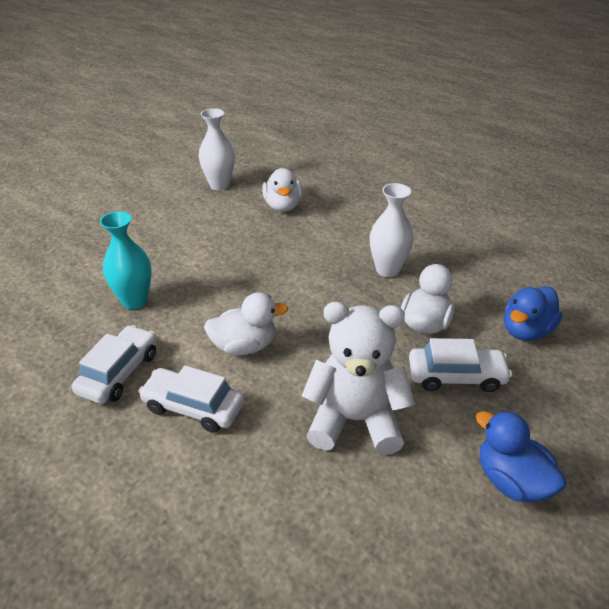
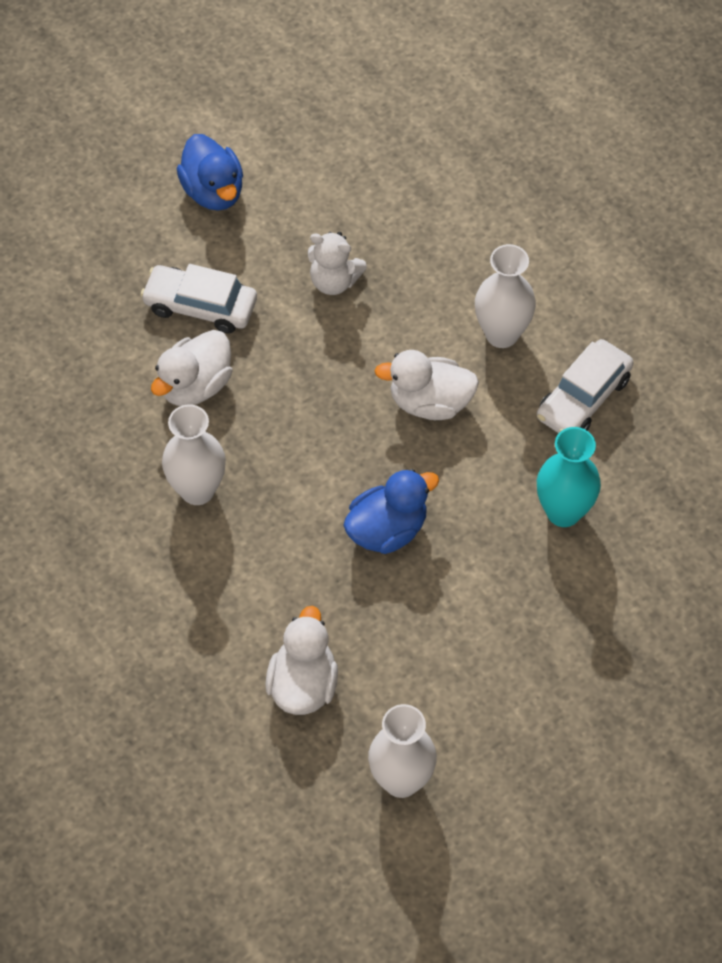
camera: 165 degrees left, 20 degrees up
(193, 407) = (502, 334): white car -> white vase
(355, 420) = (334, 281): white teddy bear -> white teddy bear, size x0.55
(526, 330) = (79, 346): blue duck -> blue duck (387, 530)

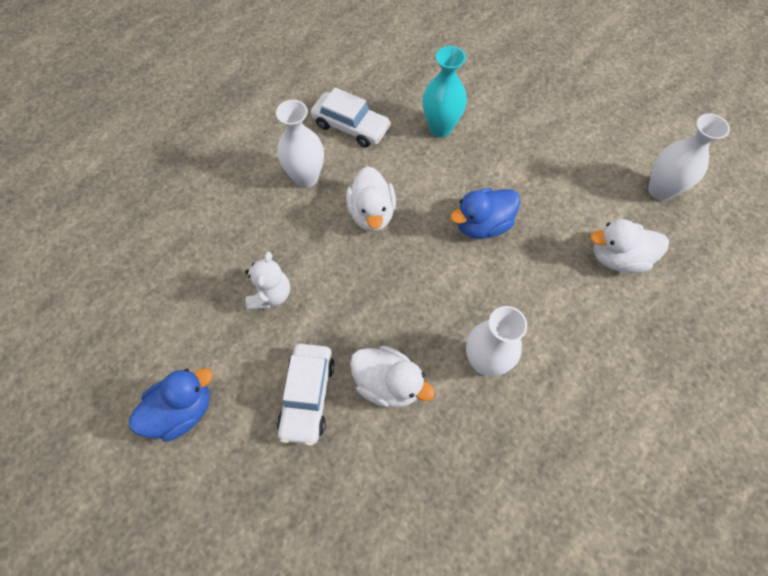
camera: 100 degrees left, 5 degrees up
(387, 530) = (482, 225): blue duck -> blue duck turned 75 degrees counterclockwise

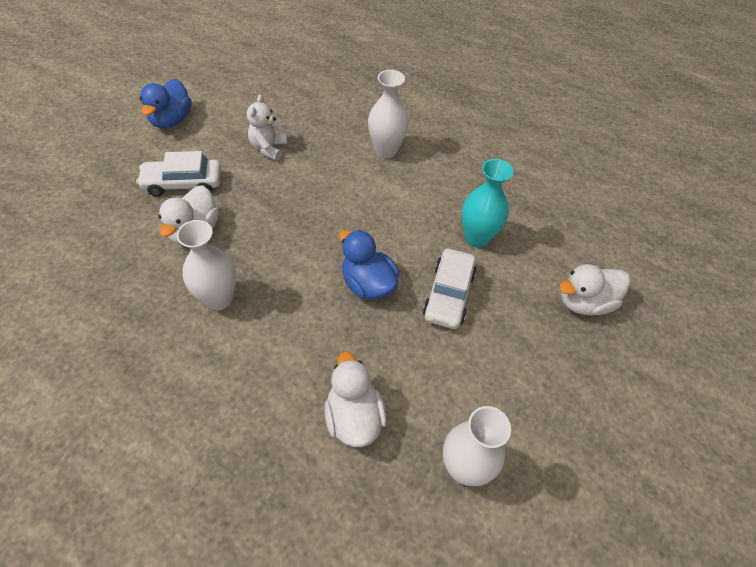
camera: 75 degrees right, 10 degrees down
(182, 410) = (171, 120): blue duck -> blue duck turned 60 degrees clockwise
(271, 294) = (268, 148): white teddy bear -> white teddy bear turned 105 degrees clockwise
(351, 126) = (452, 171): white car -> white car (448, 295)
(371, 213) = (360, 198): white duck -> white duck (584, 302)

